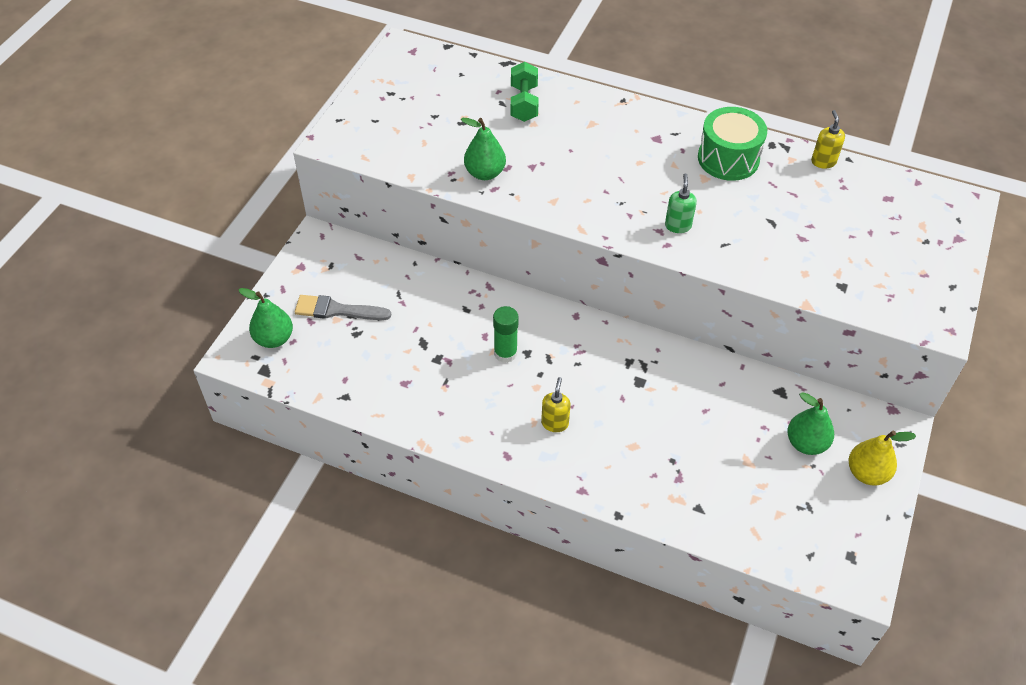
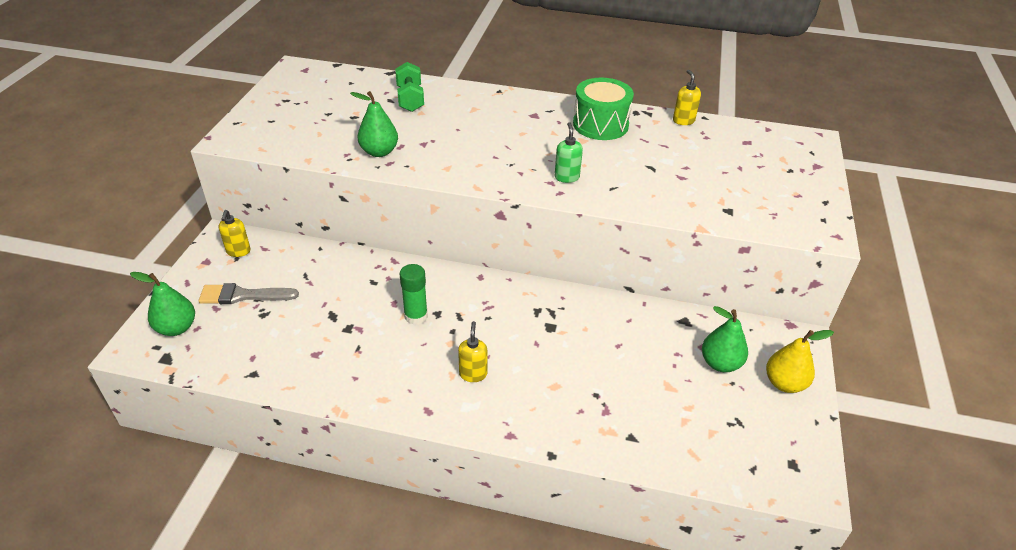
camera: 10 degrees left, 10 degrees down
(333, 258) = (238, 251): none -> yellow soap dispenser

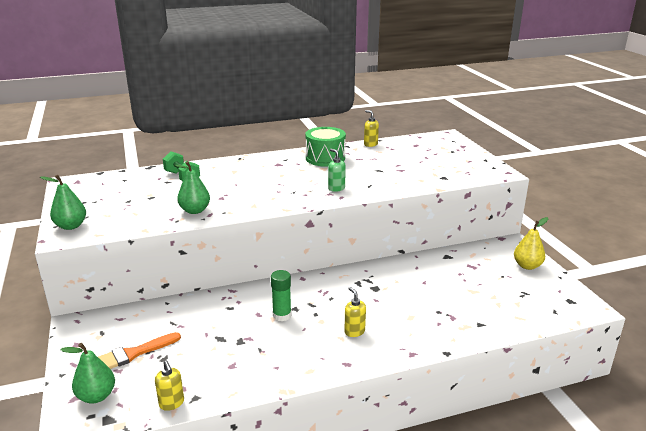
camera: 30 degrees left, 15 degrees down
(238, 251) = (99, 328): yellow soap dispenser -> yellow soap dispenser (172, 403)
(243, 295) = (134, 353): grey brush -> orange brush
(720, 363) = (487, 269): green pear -> green pear (71, 226)

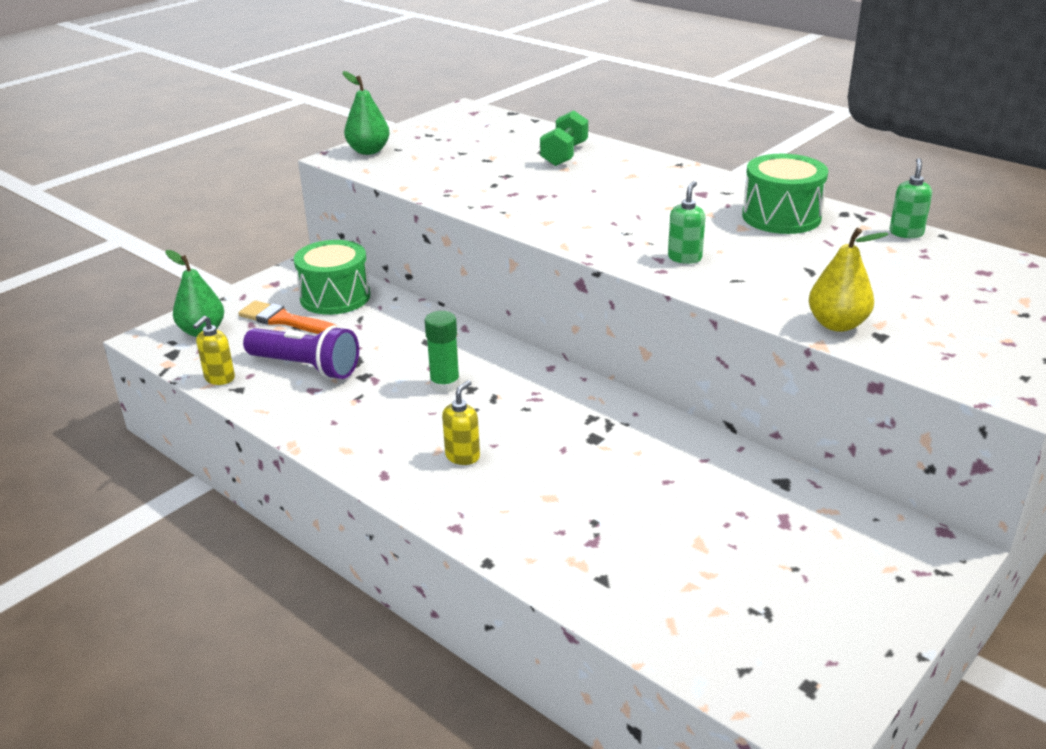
camera: 60 degrees right, 5 degrees up
(133, 324) = (335, 297): none -> green drum
(195, 210) = (484, 194): green pear -> none
(203, 361) = (306, 367): none -> purple flashlight
(370, 144) = (906, 233): yellow soap dispenser -> green soap dispenser
(527, 266) = (875, 593): yellow pear -> yellow pear (837, 324)

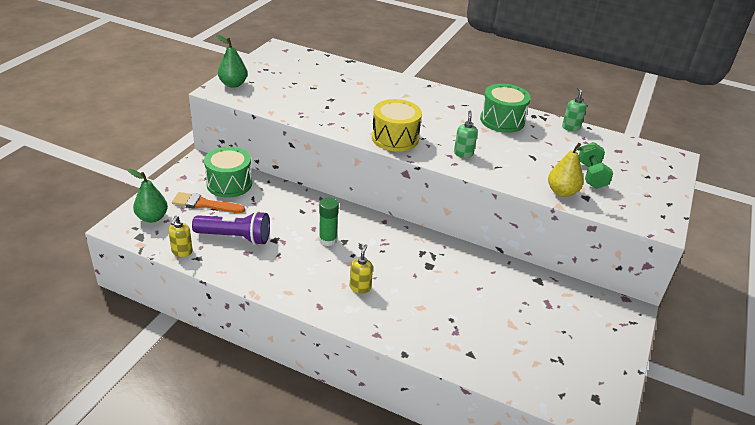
camera: 20 degrees left, 5 degrees up
(564, 154) = (358, 81): green dumbbell -> green dumbbell (591, 175)
(579, 230) = (395, 138): none -> yellow drum

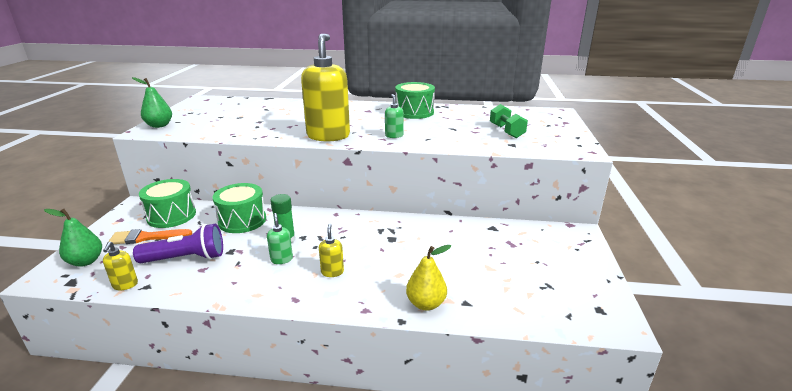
camera: 15 degrees left, 10 degrees down
(293, 206) = (242, 220): none -> green drum
(395, 138) = (328, 136): yellow drum -> yellow soap dispenser
(562, 192) = (491, 145): yellow pear -> yellow pear (426, 304)
(570, 127) = (470, 108): green soap dispenser -> green soap dispenser (281, 259)

